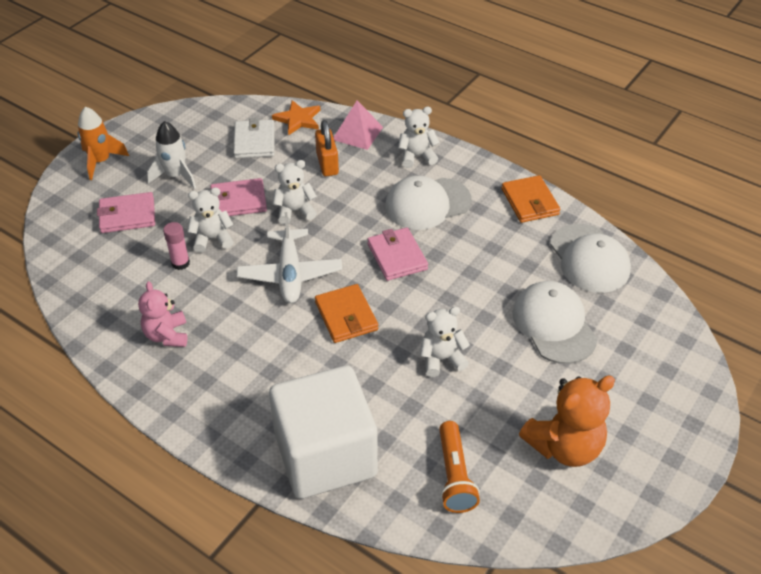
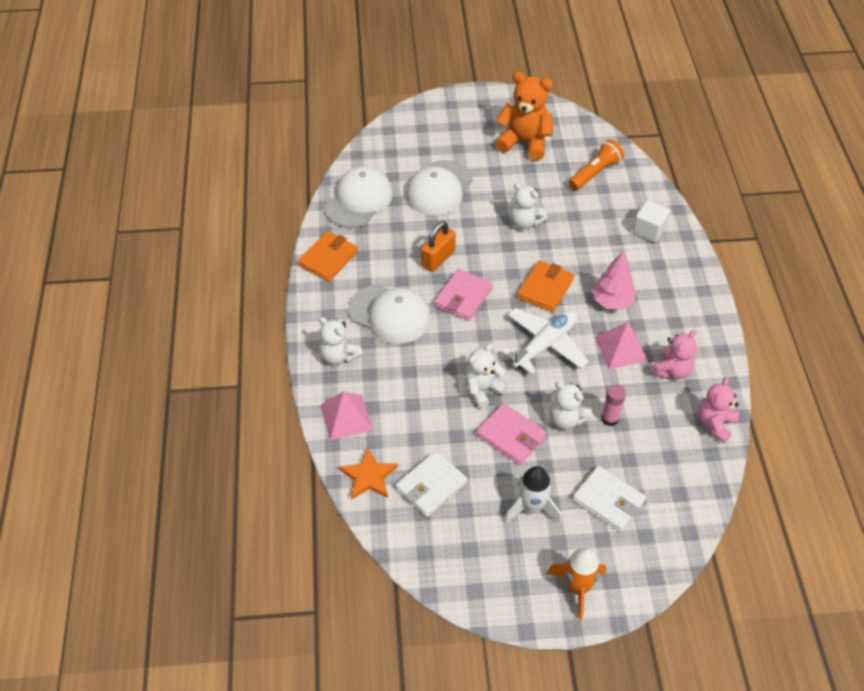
camera: 130 degrees left, 5 degrees up
(92, 322) = (715, 424): none -> pink teddy bear
(127, 215) = (608, 500): pink wallet -> white wallet
(227, 319) = (621, 348): none -> pink pyramid
(278, 352) = (612, 301): none -> pink tree
(294, 211) = (483, 390): white teddy bear -> white teddy bear turned 105 degrees clockwise
(325, 455) = (649, 230): white cube -> white cube, size x0.43
(327, 164) = (407, 409): orange padlock -> orange padlock (438, 258)

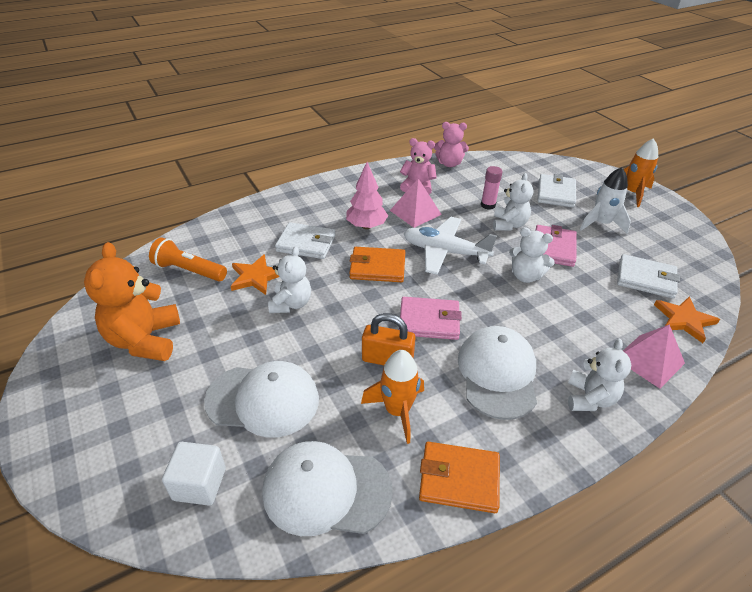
camera: 115 degrees left, 10 degrees down
(392, 248) = (397, 411): none -> orange rocket
(568, 210) = (256, 277): none -> orange star
(602, 251) = (306, 243): none -> white wallet
(649, 230) = (263, 222): white cube -> white cube (199, 484)

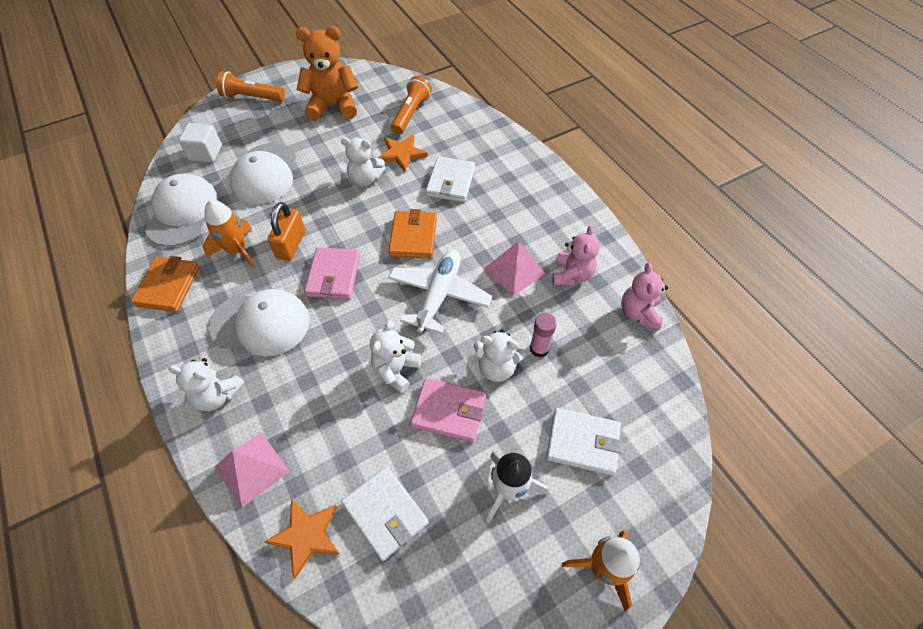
camera: 90 degrees right, 15 degrees up
(79, 440) = (252, 97): none -> orange flashlight
(366, 226) = (483, 227): pink tree -> none
(645, 279) = (385, 513): white wallet -> white wallet turned 60 degrees counterclockwise

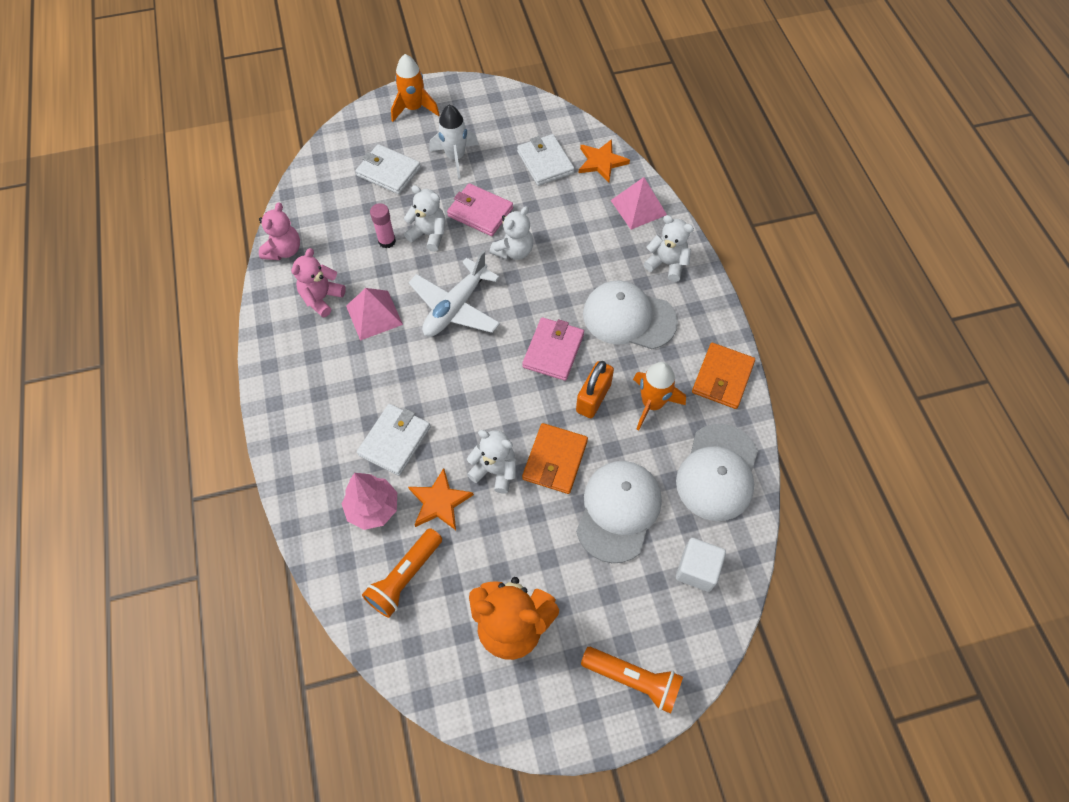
camera: 165 degrees left, 5 degrees up
(413, 237) = (461, 376): orange wallet -> orange wallet (555, 460)
(448, 142) = (373, 508): none -> pink tree

